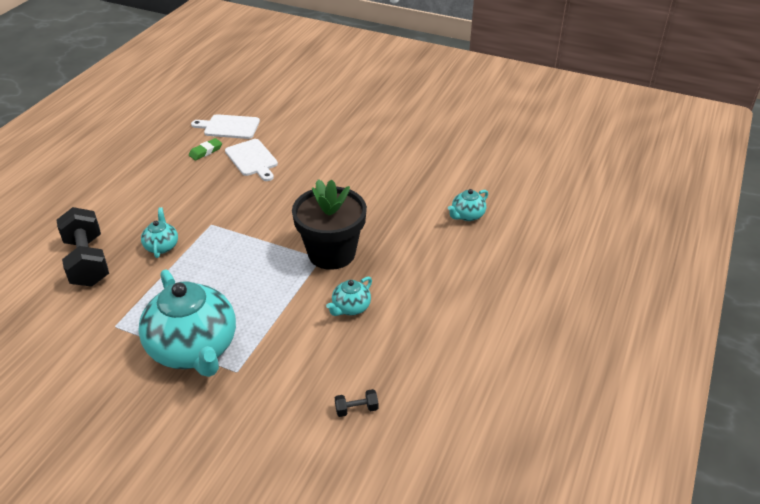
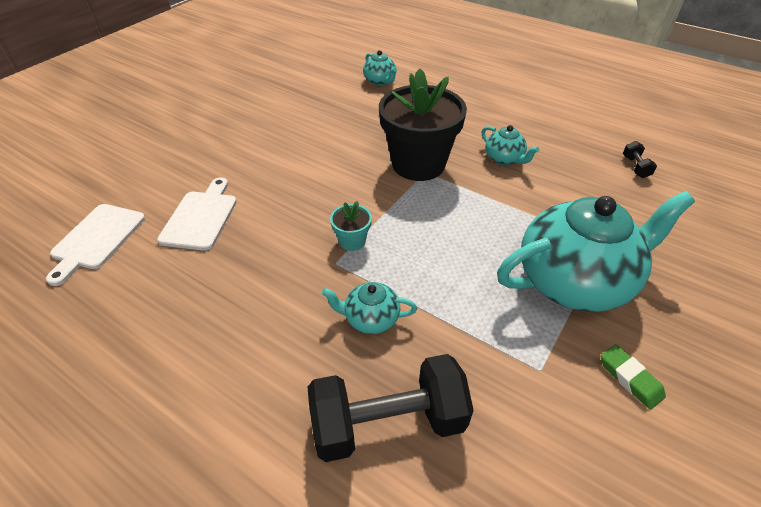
camera: 80 degrees left, 5 degrees up
(206, 151) = (148, 267): green eraser -> green eraser (630, 378)
(233, 229) = (352, 241): none -> turquoise flower pot
(252, 159) = (201, 217): white cutting board -> white cutting board turned 60 degrees counterclockwise

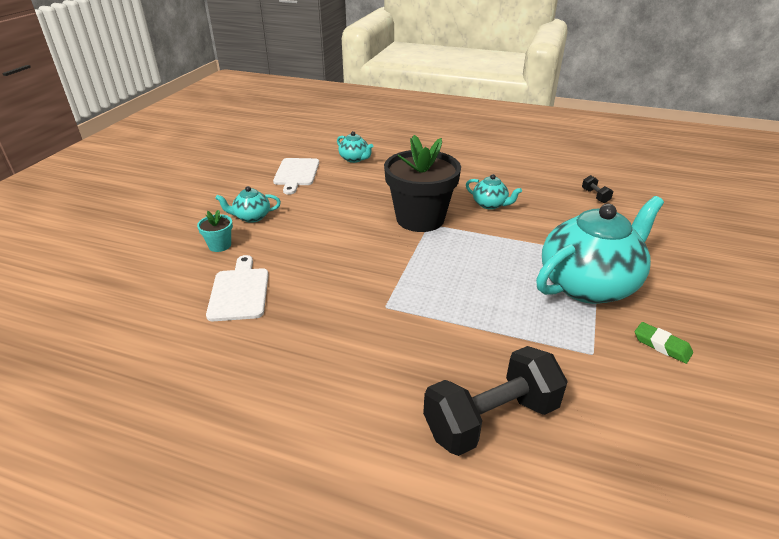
camera: 15 degrees left, 10 degrees down
(97, 239) = (141, 327): white cutting board -> white cutting board (296, 173)
(352, 241) = (391, 287): turquoise flower pot -> turquoise flower pot (220, 245)
(370, 318) = (437, 344): turquoise teapot -> turquoise teapot (251, 217)

